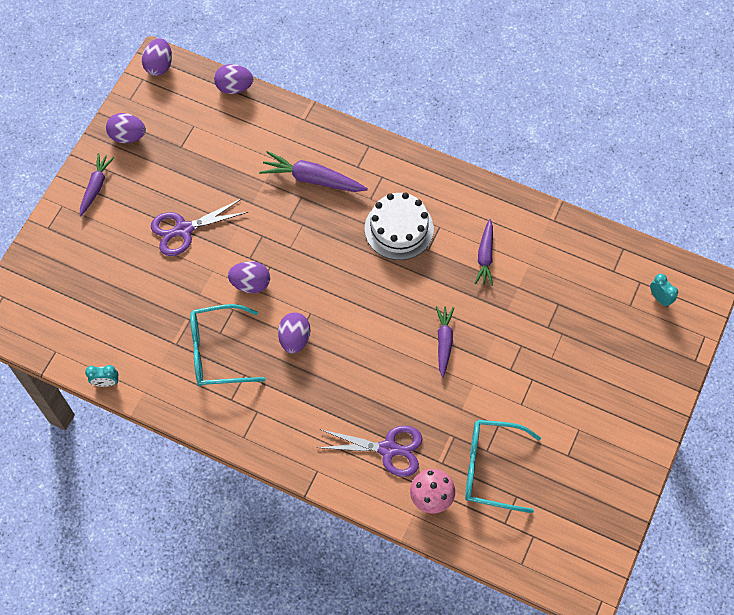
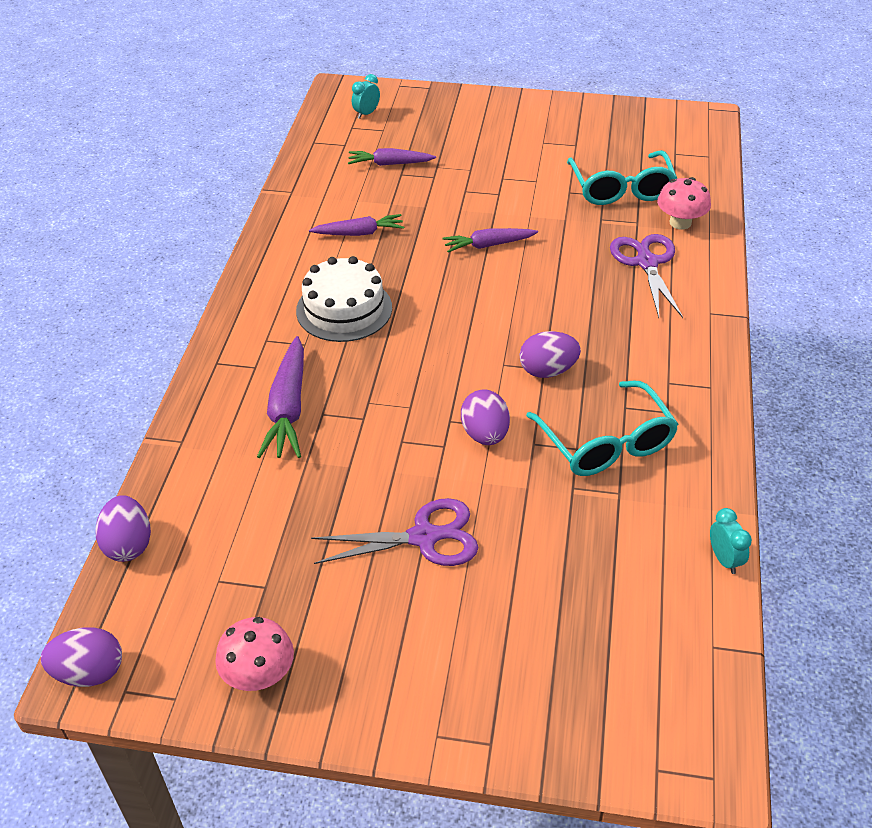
camera: 105 degrees left, 20 degrees down
(96, 187) = (380, 692): purple carrot -> purple carrot (390, 164)
(128, 136) = (259, 675): purple egg -> pink mushroom
(184, 230) = (424, 537): purple scissors -> purple scissors turned 60 degrees counterclockwise

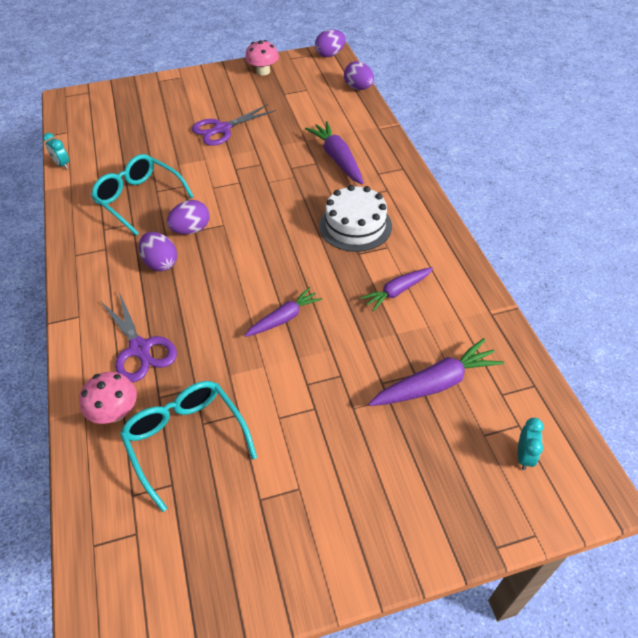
camera: 155 degrees right, 5 degrees up
(390, 164) = (436, 383): purple carrot -> purple carrot, size x1.52
(485, 434) = (214, 181): purple egg -> purple egg (161, 263)

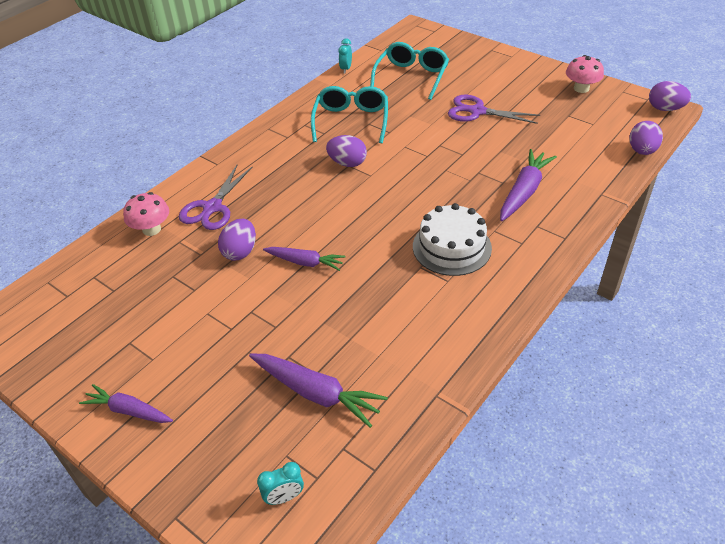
camera: 55 degrees right, 5 degrees down
(161, 263) = (299, 169): purple egg -> purple egg (240, 252)
(186, 440) = (153, 276): turquoise glasses -> turquoise glasses (411, 77)
(397, 291) = (399, 314): purple carrot -> purple carrot (128, 410)

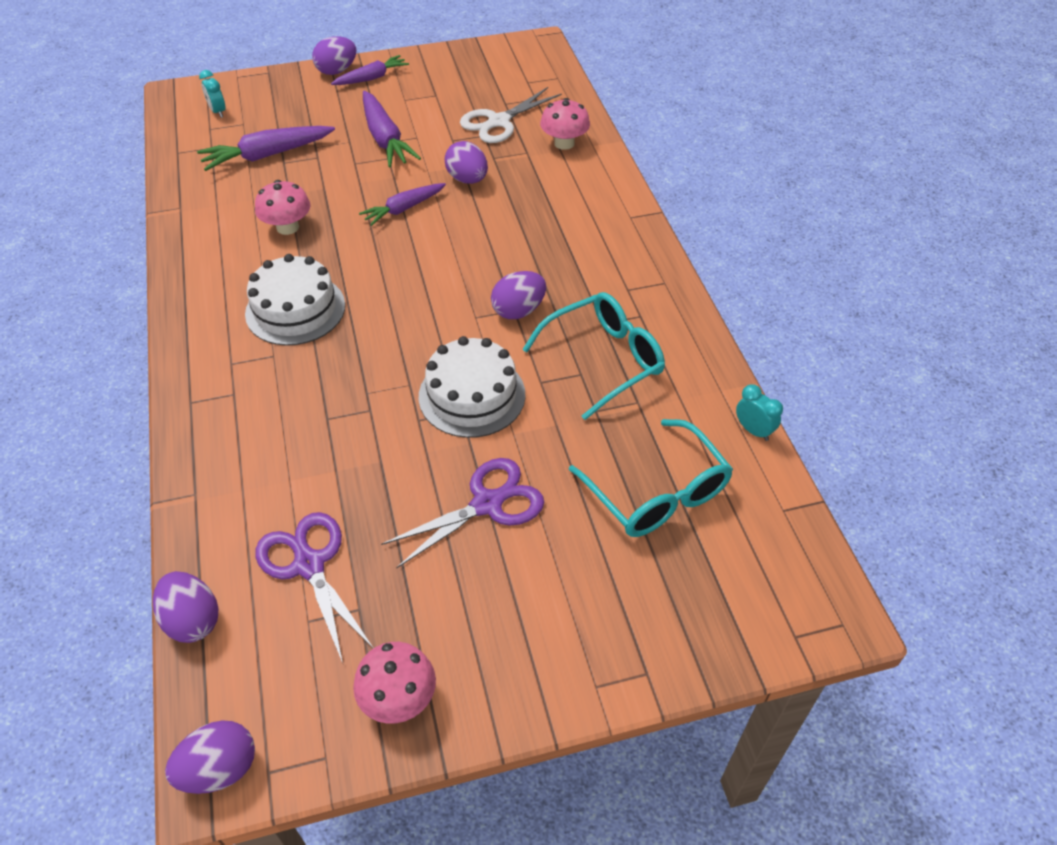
camera: 125 degrees right, 5 degrees up
(132, 451) = (337, 71): none -> purple egg
(146, 278) = (499, 122): none -> white scissors
(212, 207) = (554, 187): purple scissors -> purple scissors (309, 565)
(284, 497) = (218, 112): turquoise clock -> turquoise clock turned 45 degrees counterclockwise
(351, 121) = (603, 360): turquoise glasses -> turquoise glasses turned 75 degrees counterclockwise
(387, 309) = (287, 227): none -> pink mushroom
(425, 147) = (472, 395): none -> white cake
(524, 191) = (289, 424): purple carrot -> purple carrot (385, 139)

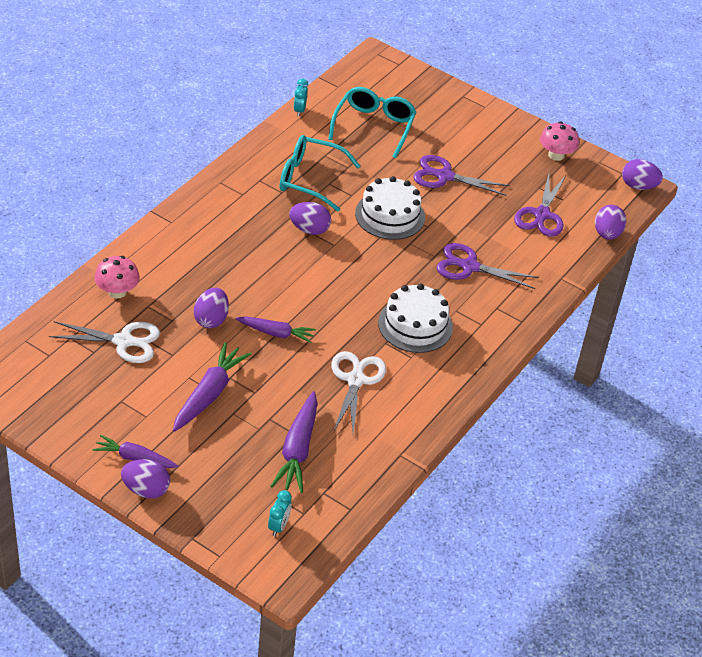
camera: 135 degrees left, 5 degrees down
(267, 155) = (297, 450): purple carrot -> purple carrot turned 75 degrees clockwise
(287, 227) = (355, 380): pink mushroom -> white scissors
(315, 413) = (469, 267): none -> purple scissors

